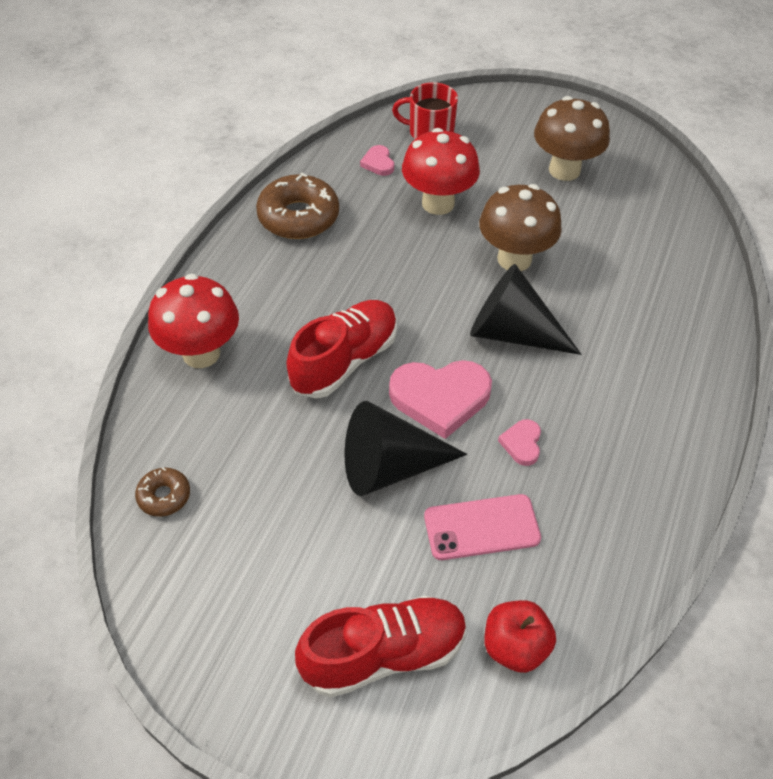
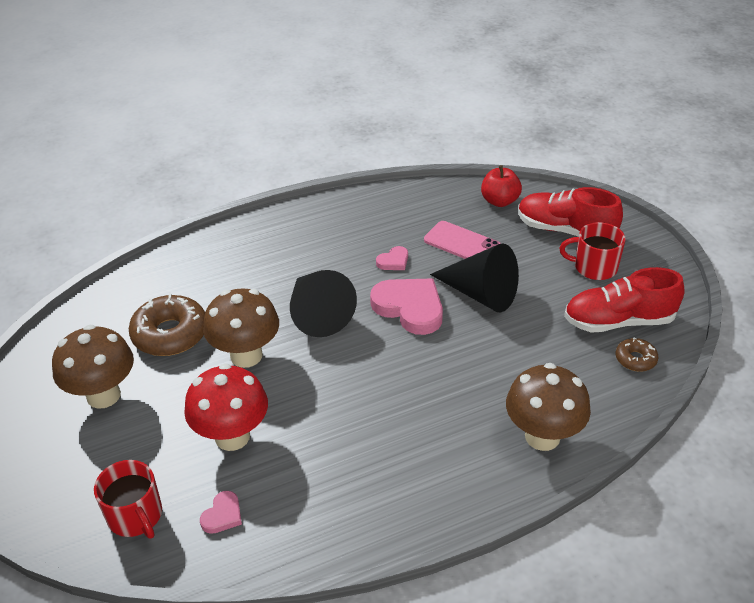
camera: 135 degrees left, 10 degrees down
(201, 353) = (542, 436): red mushroom -> brown mushroom
(298, 217) = (354, 507): brown donut -> brown donut (170, 334)
(298, 608) = (594, 267): none -> red mug
(344, 361) = (444, 365): red shoe -> red shoe (618, 321)

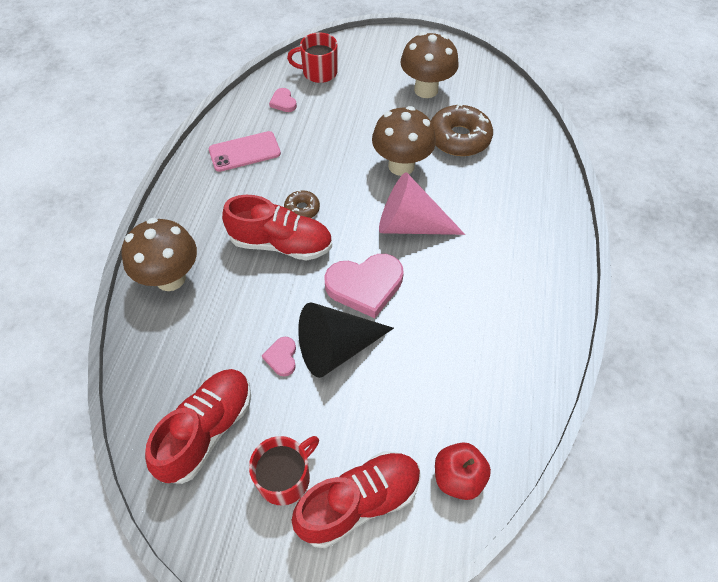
camera: 125 degrees right, 15 degrees up
(232, 436) = (335, 129): red mushroom -> none
(317, 314) = (410, 225): black cone -> pink cone
(393, 261) = (433, 312): pink heart -> pink heart (282, 357)
(424, 384) = (281, 244): none -> red shoe
(462, 243) = (415, 385): pink phone -> pink phone (244, 152)
(635, 359) = (161, 402): brown donut -> brown donut (302, 209)

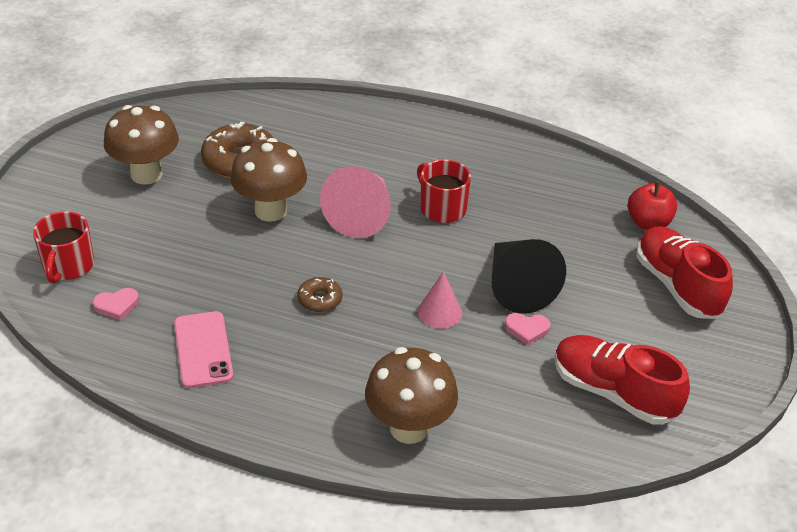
camera: 85 degrees left, 15 degrees down
(281, 244) = (371, 321): red shoe -> none
(285, 477) = (658, 334): red mug -> red mug (442, 208)
(296, 290) = (439, 312): none -> pink cone
(365, 286) = (440, 258): pink heart -> none

